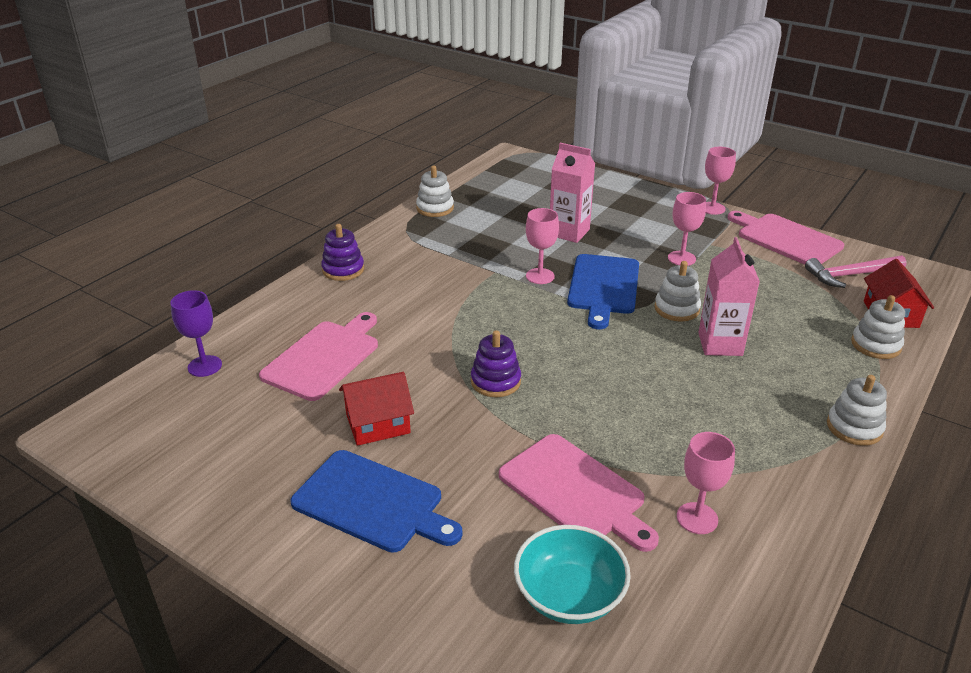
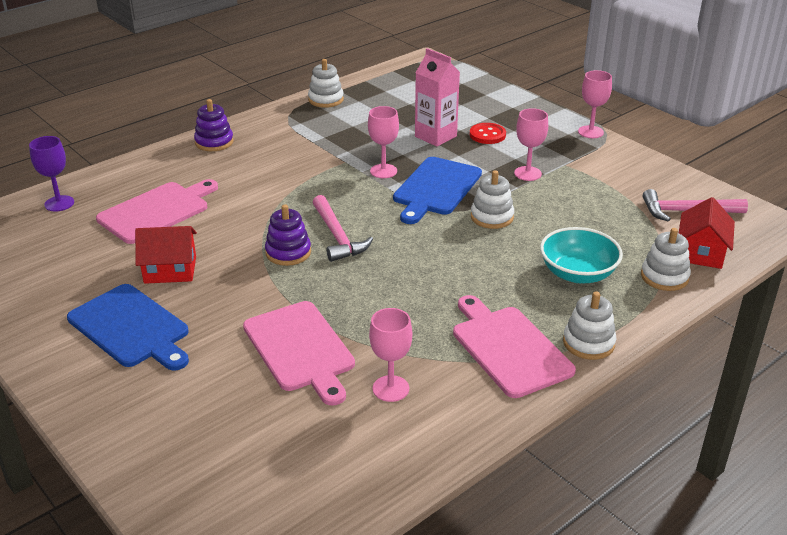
camera: 15 degrees right, 0 degrees up
(536, 354) = (337, 236): none -> pink hammer
(569, 595) = (245, 424): turquoise bowl -> turquoise bowl (577, 273)
(618, 224) = (487, 135): none -> red button
(720, 344) = (511, 253): pink carton -> none
(785, 239) = (645, 169): pink cutting board -> pink cutting board (508, 348)

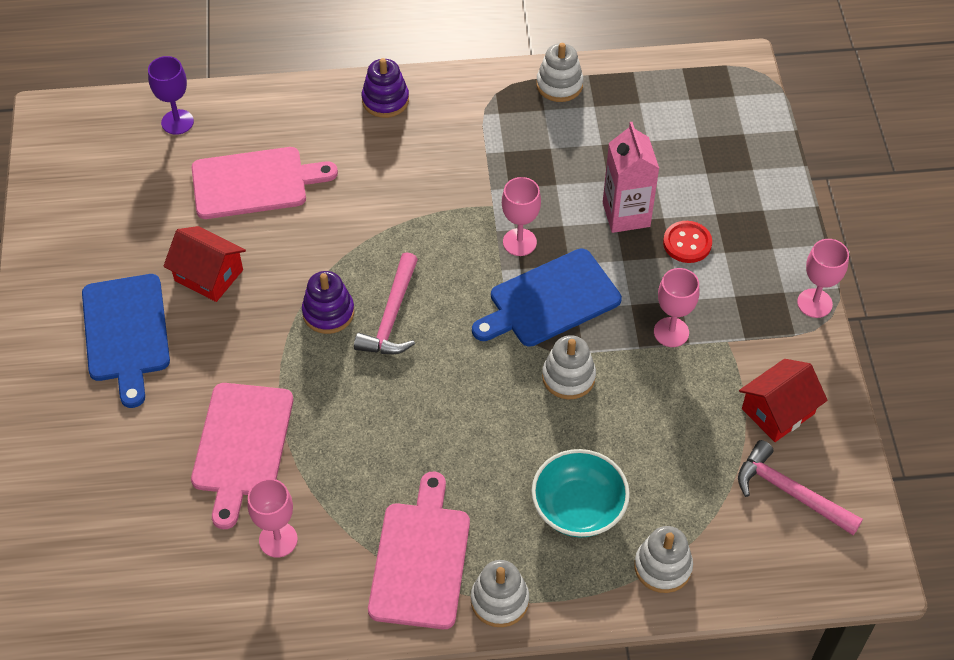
camera: 35 degrees right, 20 degrees up
(701, 252) = (740, 558): red house -> red house (778, 411)

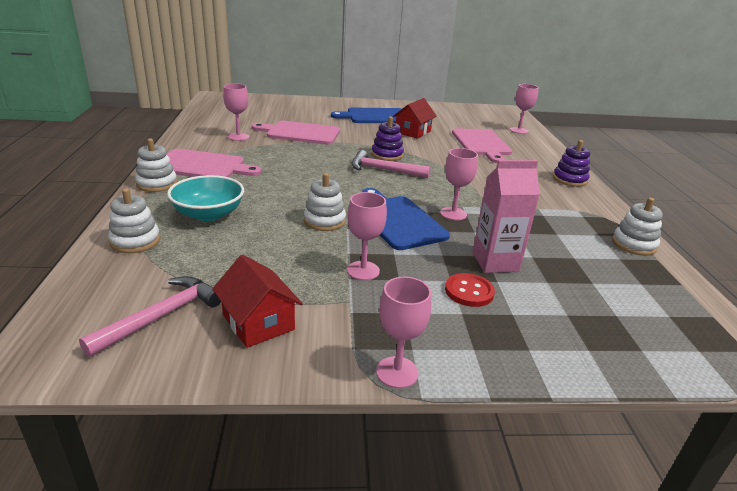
camera: 90 degrees right, 25 degrees down
(177, 122) = (519, 130): purple goblet -> pink goblet

